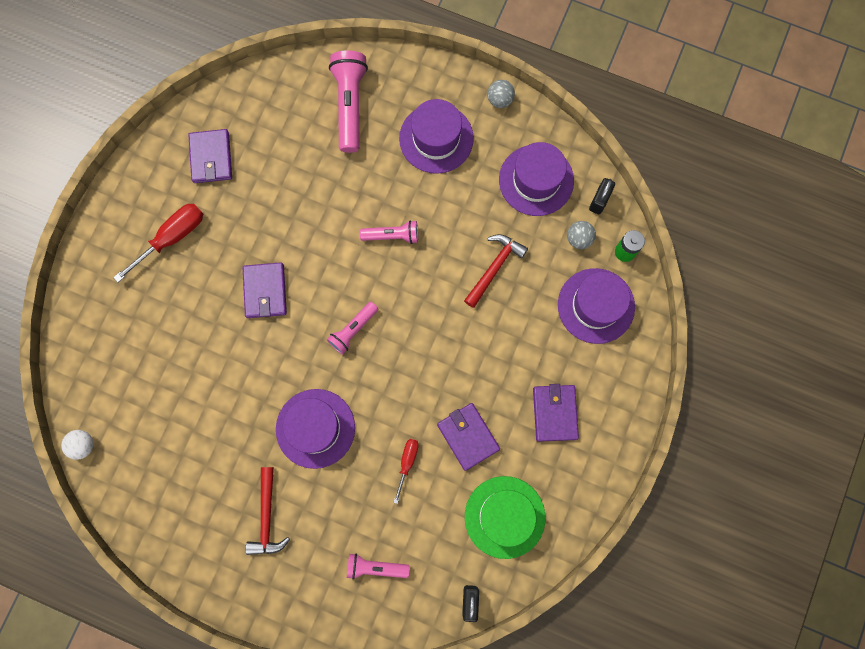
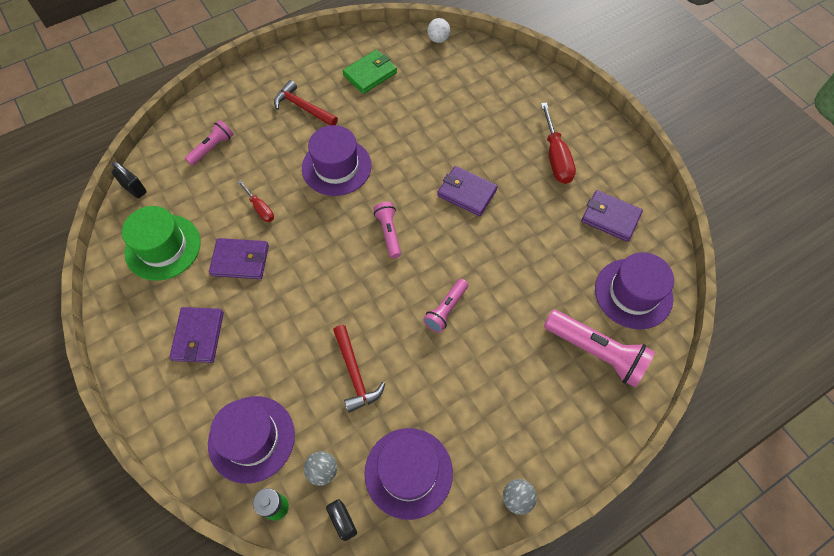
camera: 125 degrees right, 15 degrees down
(178, 482) = (370, 74): none -> green wallet
(436, 138) = (514, 407): purple hat -> purple hat (633, 293)
(554, 413) = (198, 336): purple wallet -> purple wallet turned 60 degrees clockwise

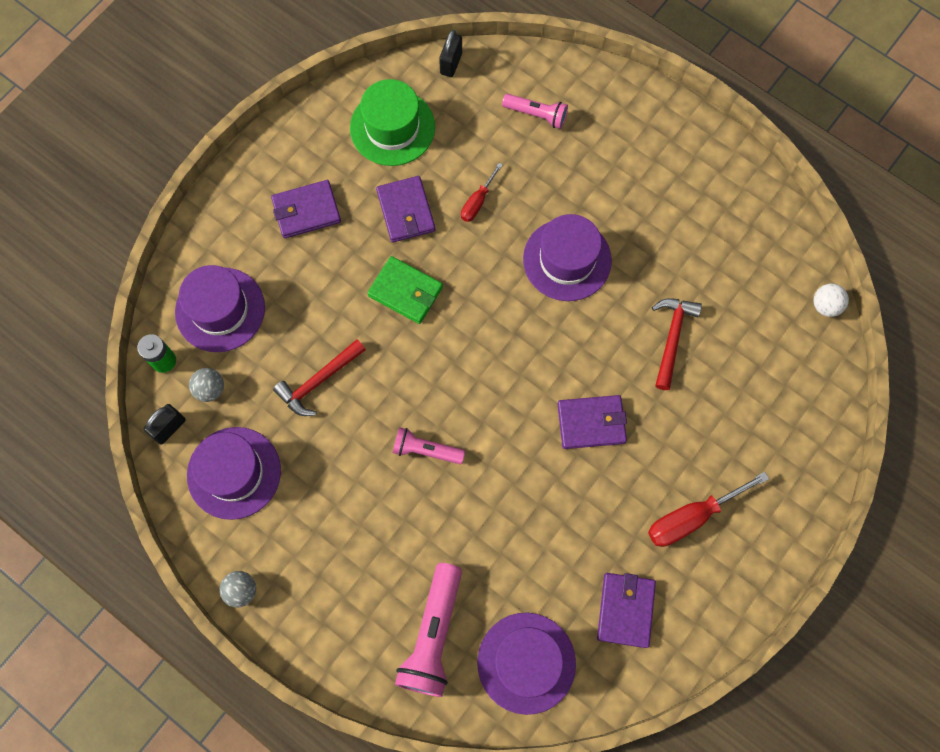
camera: 70 degrees right, 10 degrees up
(303, 107) = (637, 186): red hammer -> red hammer (672, 338)
(370, 74) = (725, 242): green wallet -> green wallet (405, 291)
(389, 233) = (500, 353): pink flashlight -> none
(467, 193) = (591, 423): purple wallet -> purple wallet turned 75 degrees clockwise

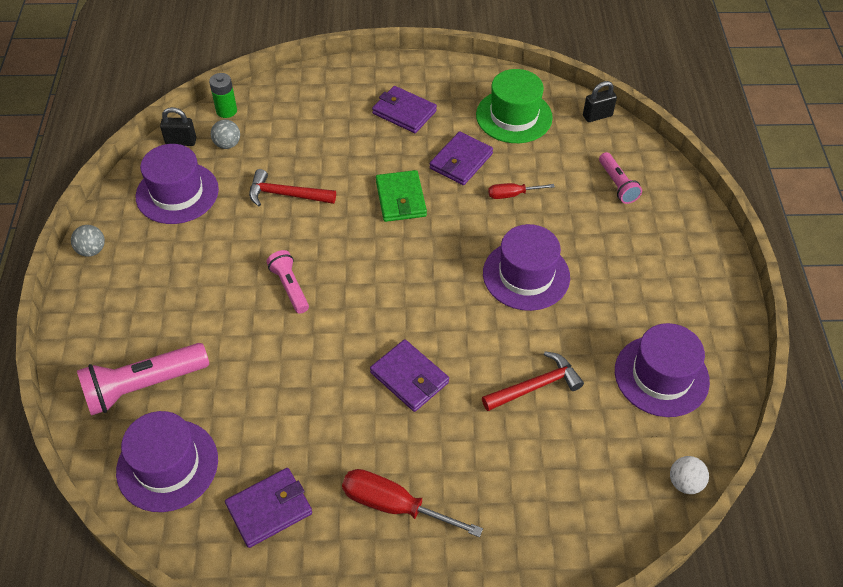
camera: 50 degrees right, 20 degrees down
(220, 309) = (289, 115): purple hat -> purple hat (661, 376)

